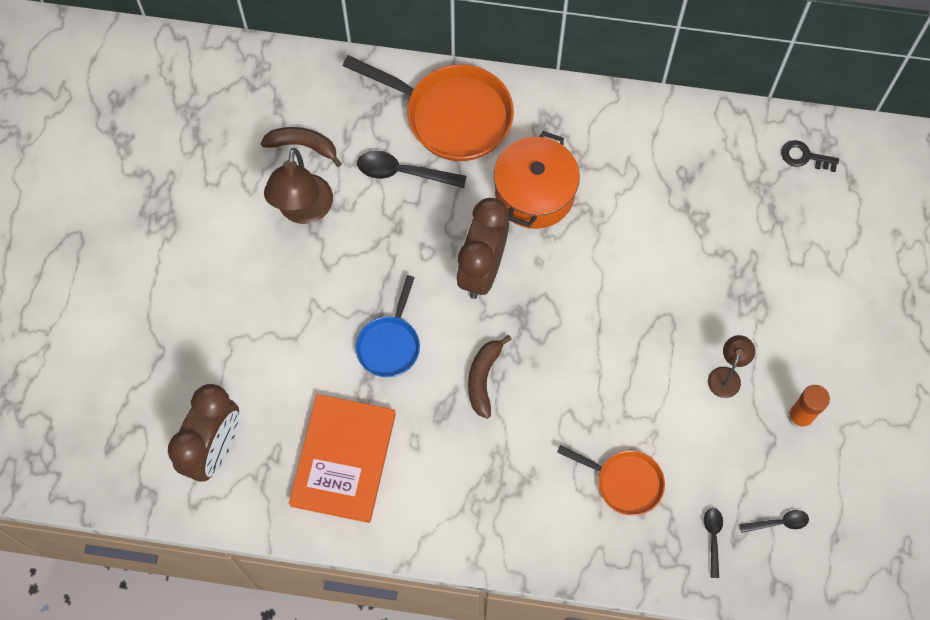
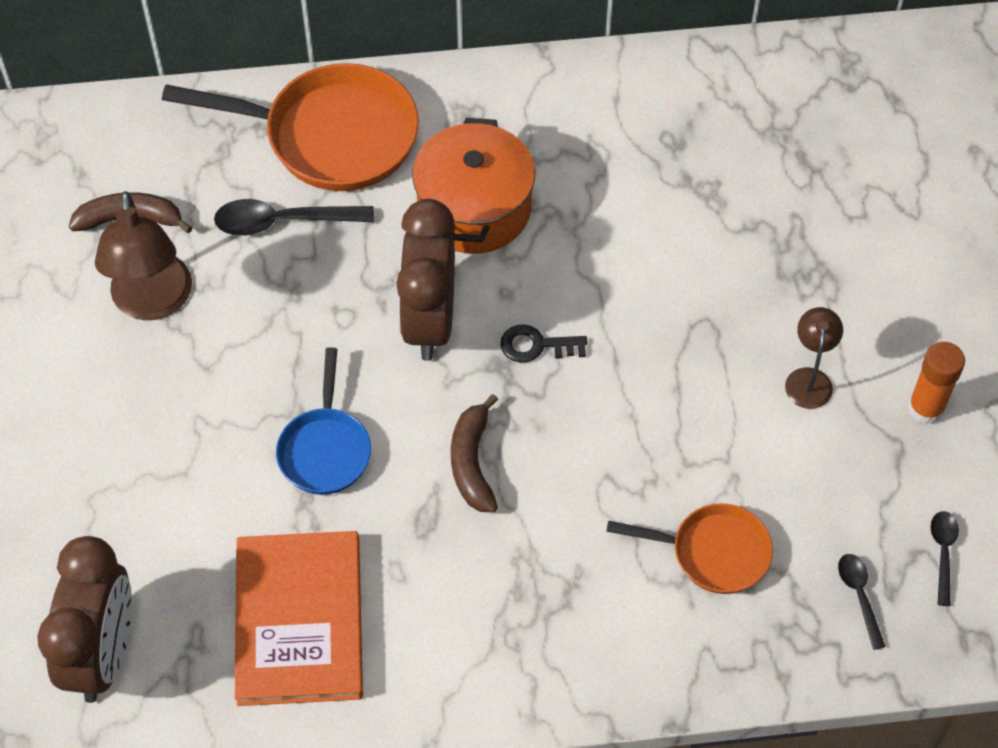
camera: 15 degrees left, 10 degrees down
(778, 523) = (943, 553): black spoon -> black spoon turned 60 degrees counterclockwise
(804, 157) = (824, 84): black key -> black key (536, 345)

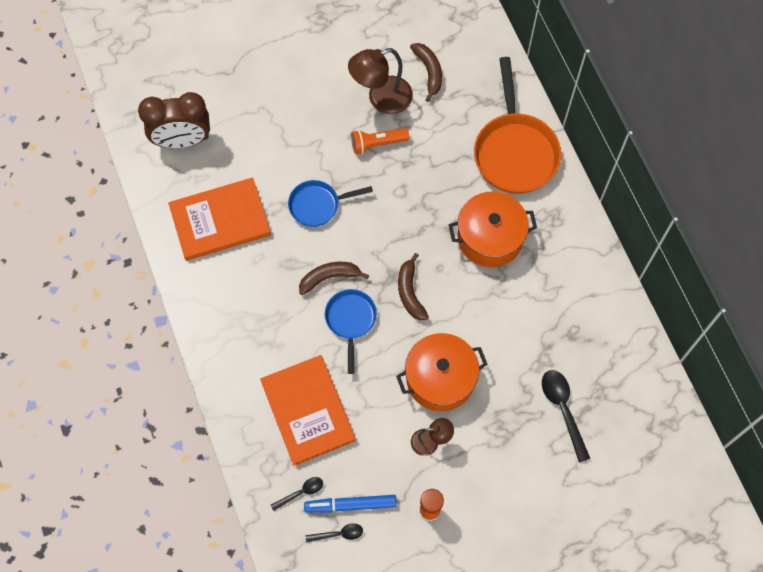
camera: 75 degrees right, 10 degrees up
(239, 329) = (377, 144): none -> orange flashlight
(283, 222) = (450, 144): black spoon -> black spoon (563, 409)
(429, 321) = (409, 234): brown clock -> none
(536, 345) = (410, 292): black key -> brown banana
(563, 447) = (350, 320): none -> blue pan
(703, 339) = (440, 378): none -> orange pot
(713, 552) = (307, 411): orange pan -> orange book
(895, 523) = (350, 505): none -> blue marker

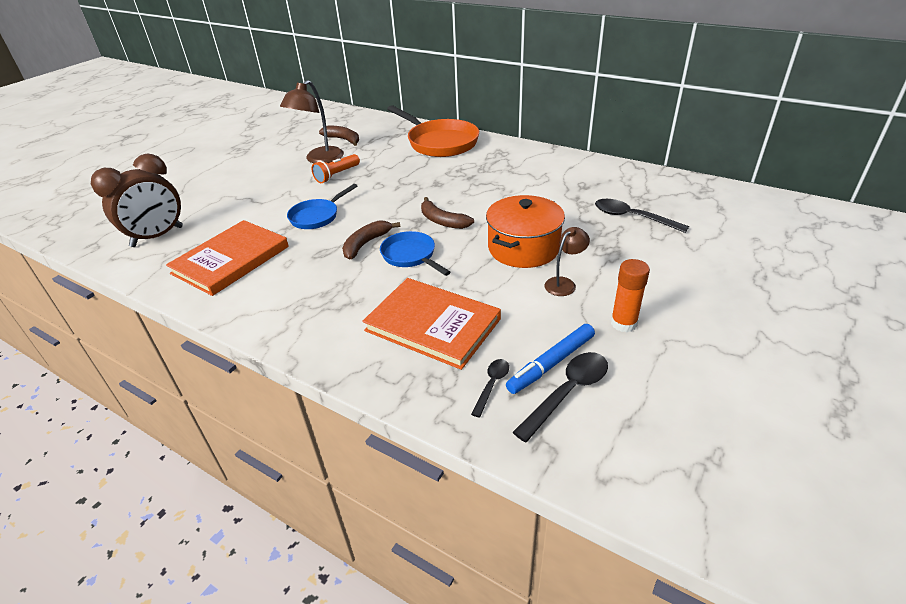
camera: 35 degrees left, 30 degrees down
(338, 534) = (567, 392): black spoon -> black spoon, size x1.73
(490, 237) = (469, 176): orange pot -> none

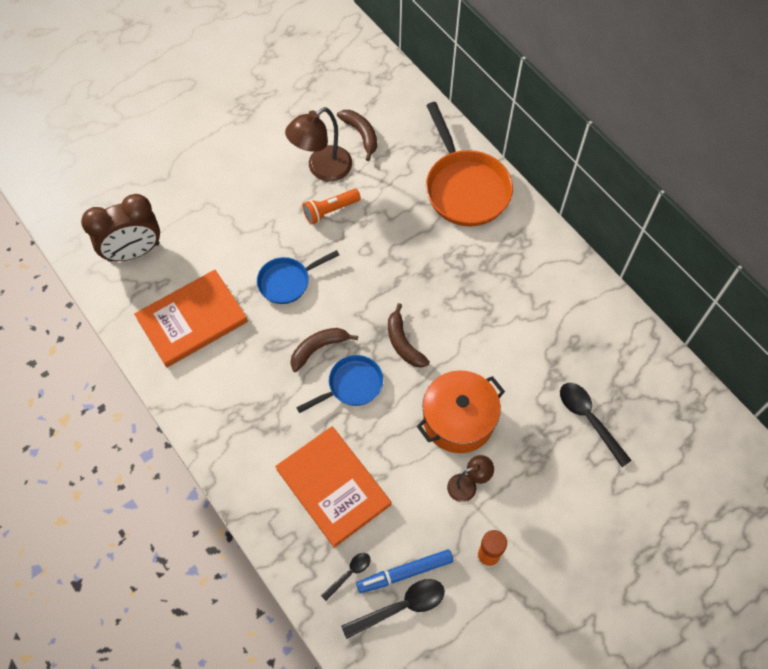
camera: 20 degrees right, 25 degrees up
(411, 256) = (352, 385): blue pan -> blue pan turned 75 degrees clockwise

